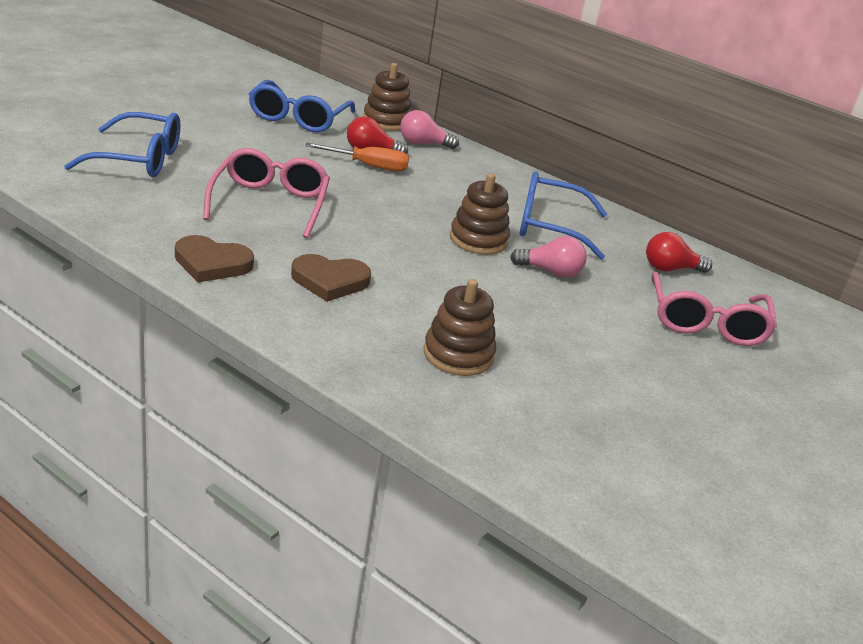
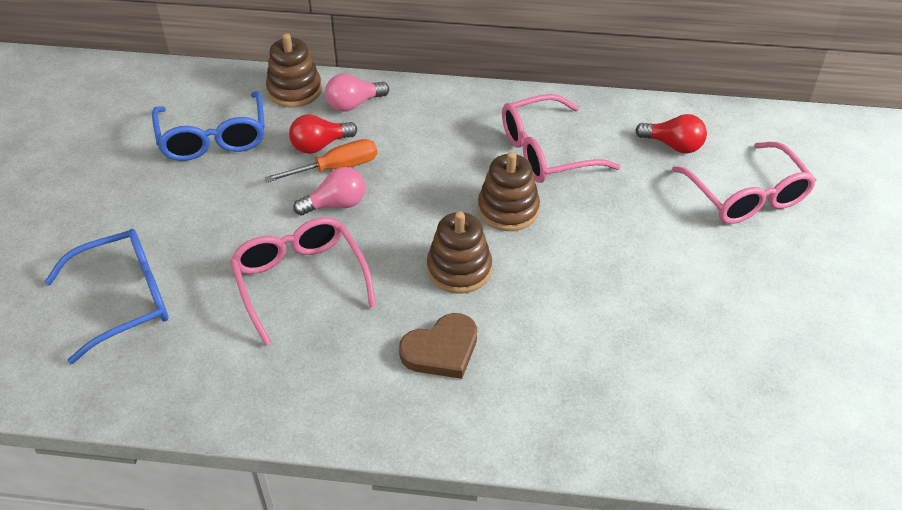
camera: 25 degrees left, 15 degrees up
(212, 263) = (327, 399): brown heart -> none
(458, 354) = (613, 368): brown stacking toy -> brown stacking toy (459, 269)
(549, 226) = (545, 152): blue glasses -> pink glasses
(550, 272) = (594, 212): pink light bulb -> pink light bulb (336, 204)
(670, 269) = (673, 145): red light bulb -> red light bulb turned 120 degrees counterclockwise

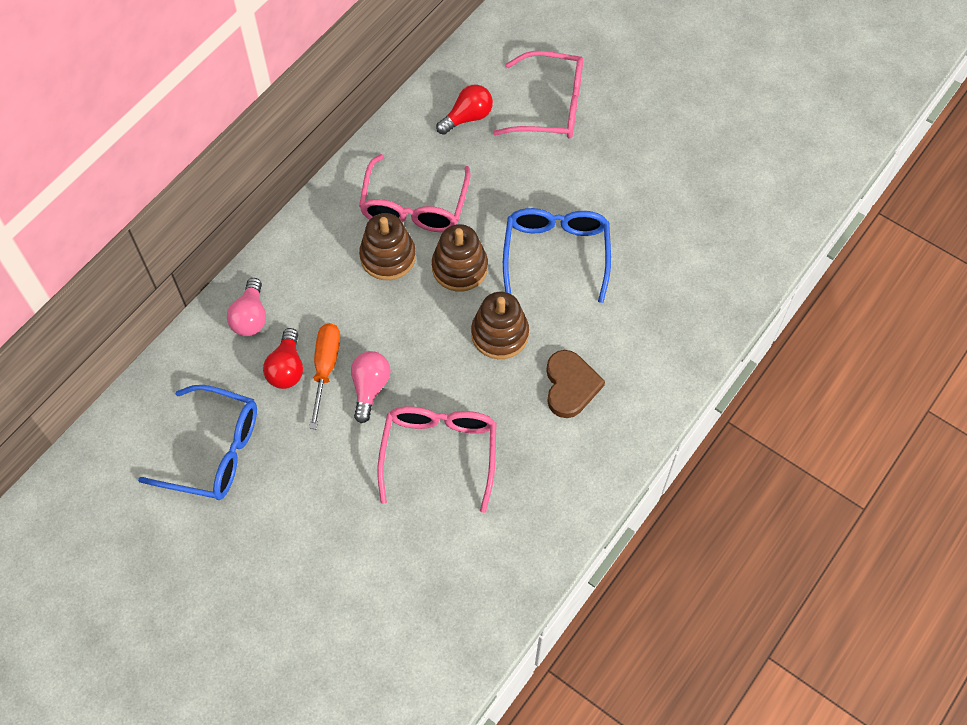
camera: 60 degrees left, 15 degrees up
(125, 299) = (375, 595): blue glasses -> blue glasses (556, 253)
(294, 90) = (195, 356): brown stacking toy -> brown stacking toy (388, 257)
(300, 280) = (439, 452): pink glasses -> pink glasses turned 90 degrees clockwise

